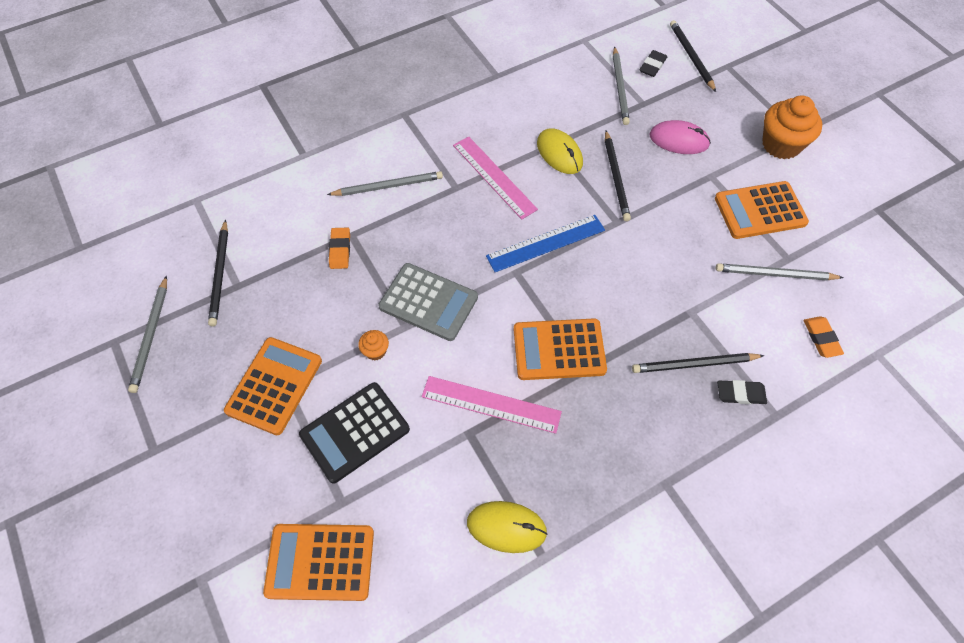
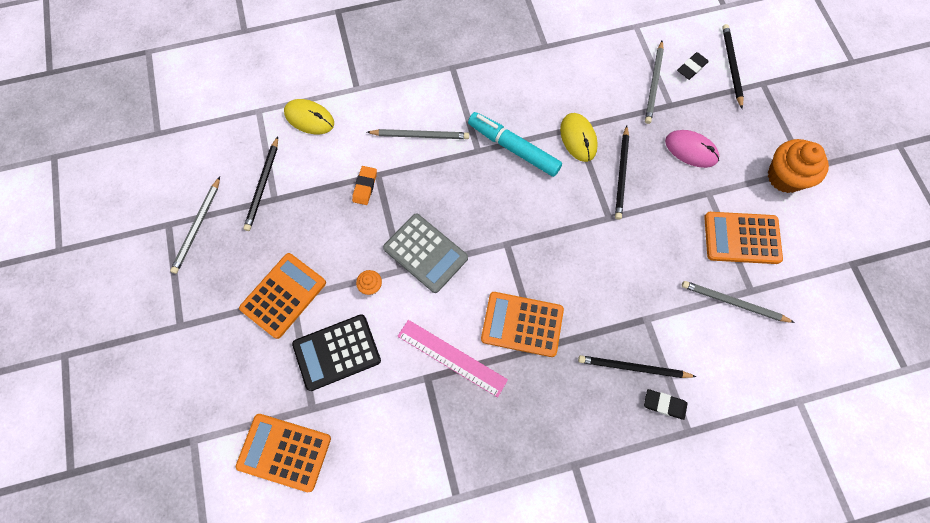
camera: 15 degrees right, 10 degrees up
(494, 177) = (513, 148): pink ruler -> turquoise marker
(506, 527) = (435, 465): yellow mouse -> yellow mouse (309, 118)
(545, 243) = (540, 222): blue ruler -> none
(821, 338) = (753, 373): orange eraser -> none

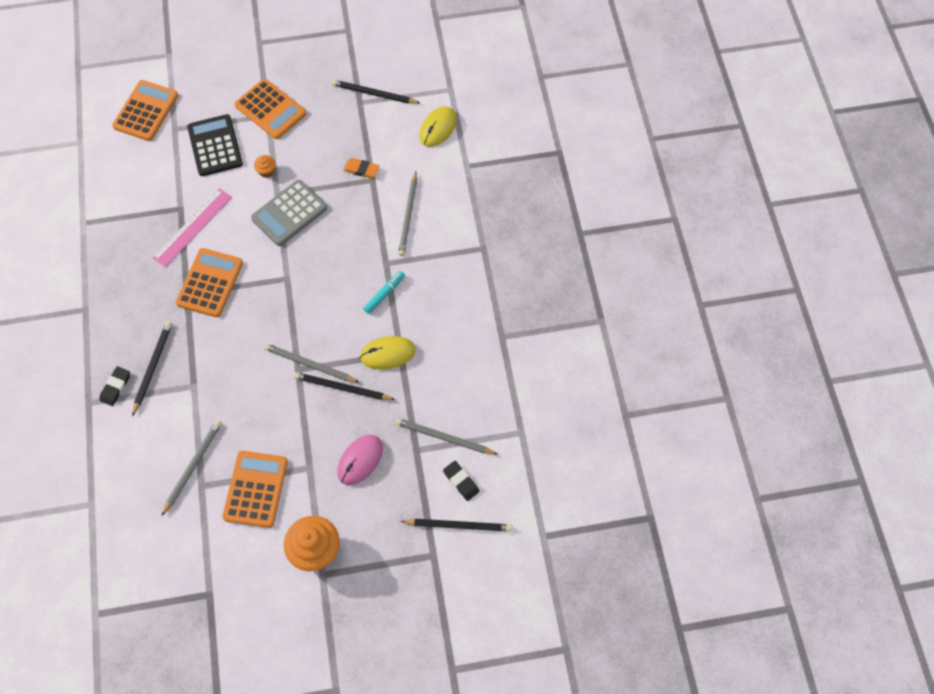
camera: 95 degrees right, 5 degrees down
(197, 227) = (342, 50): grey pencil -> grey pencil (309, 364)
(513, 148) = (384, 294): turquoise marker -> turquoise marker, size x0.54

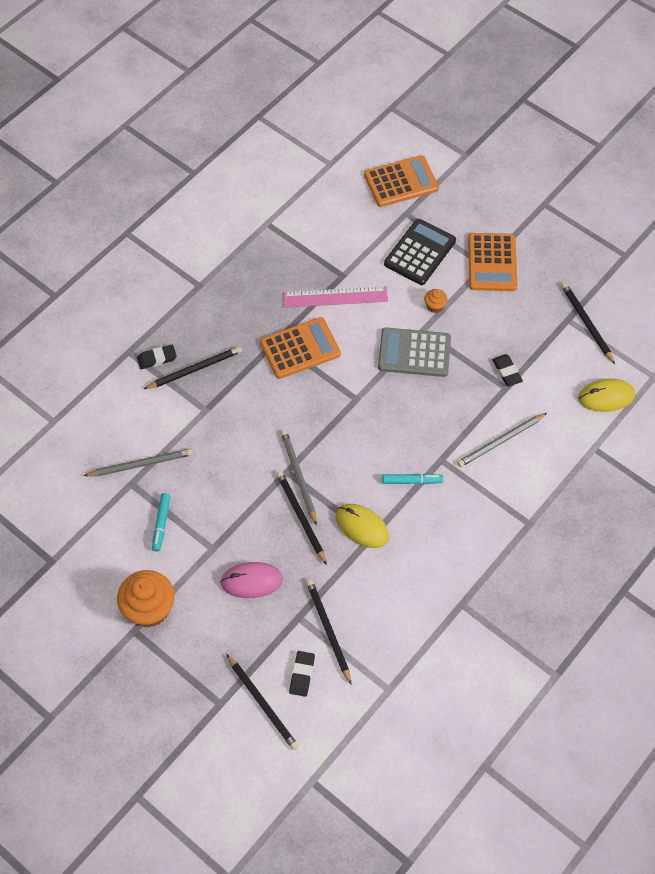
camera: 50 degrees right, 5 degrees down
(256, 489) = (161, 524): orange calculator -> turquoise marker
(361, 169) = (506, 372): orange eraser -> black eraser
(444, 437) = (328, 630): grey pencil -> black pencil

